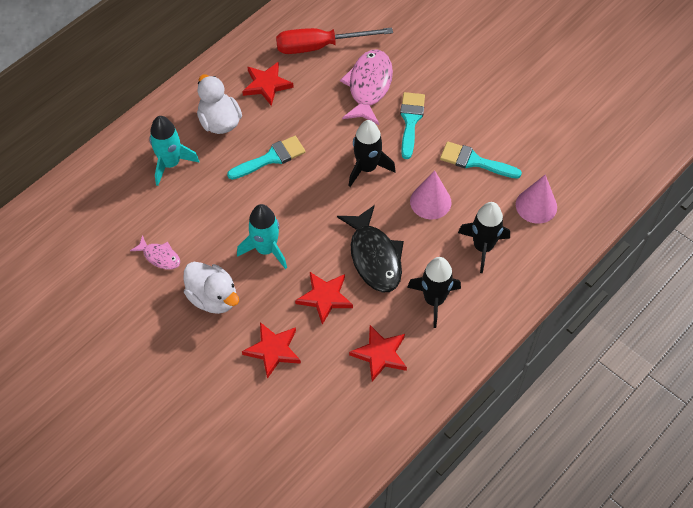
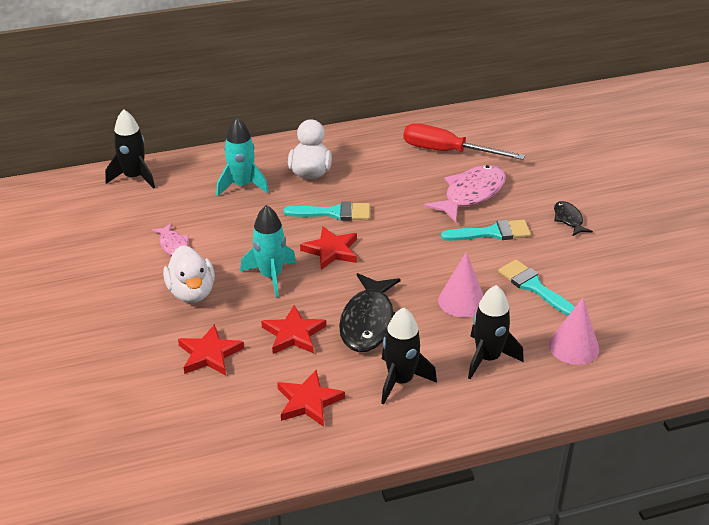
camera: 30 degrees right, 20 degrees down
(266, 85) = (375, 162): red star -> red star (331, 250)
(367, 168) = (419, 252): black rocket -> black rocket (134, 177)
(410, 121) = (492, 233): turquoise brush -> turquoise brush turned 45 degrees clockwise
(460, 79) = (568, 219): none -> black fish

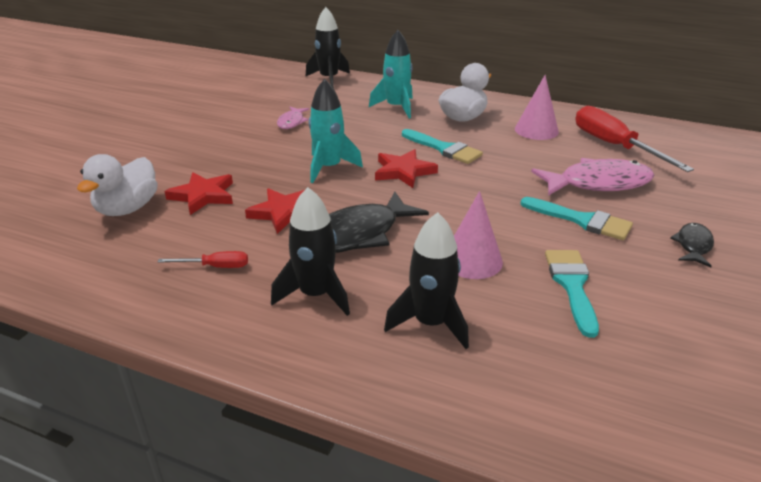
camera: 40 degrees right, 5 degrees down
(192, 292) = (257, 153): white duck -> white duck (127, 209)
(308, 401) = (215, 267): red star -> red screwdriver
(574, 346) = (549, 367): pink cone -> pink cone (536, 130)

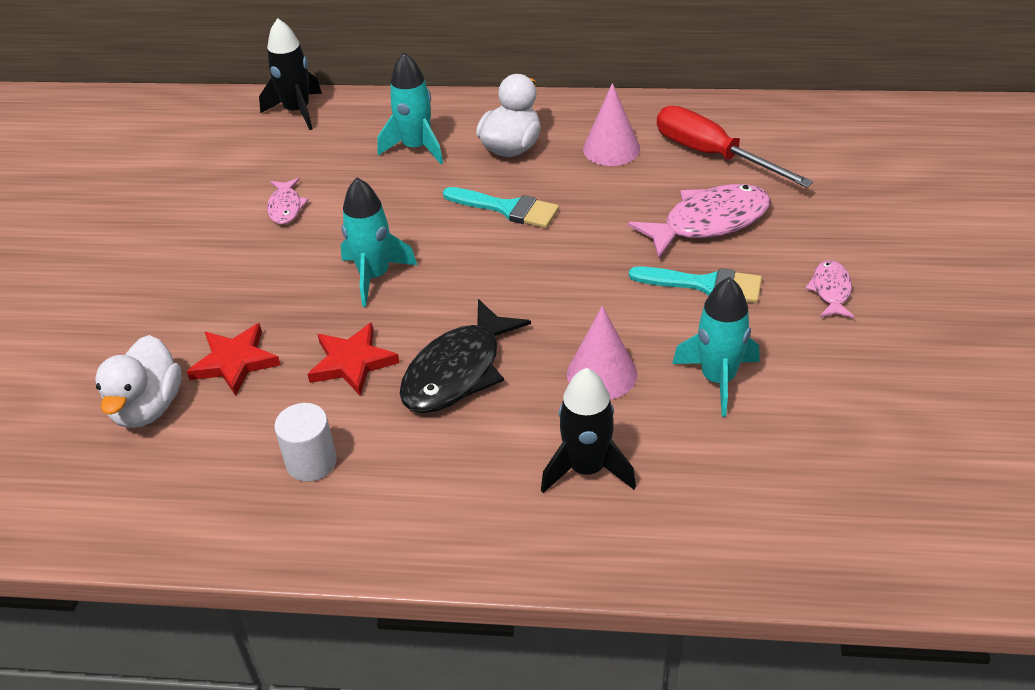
camera: 15 degrees left, 10 degrees up
(215, 267) = (311, 462): red screwdriver -> white cylinder
(315, 295) = (447, 467): black rocket -> none
(403, 171) = (471, 259): red star -> none
(572, 285) = (718, 379): turquoise brush -> turquoise rocket
(693, 245) = (831, 290): black fish -> pink fish

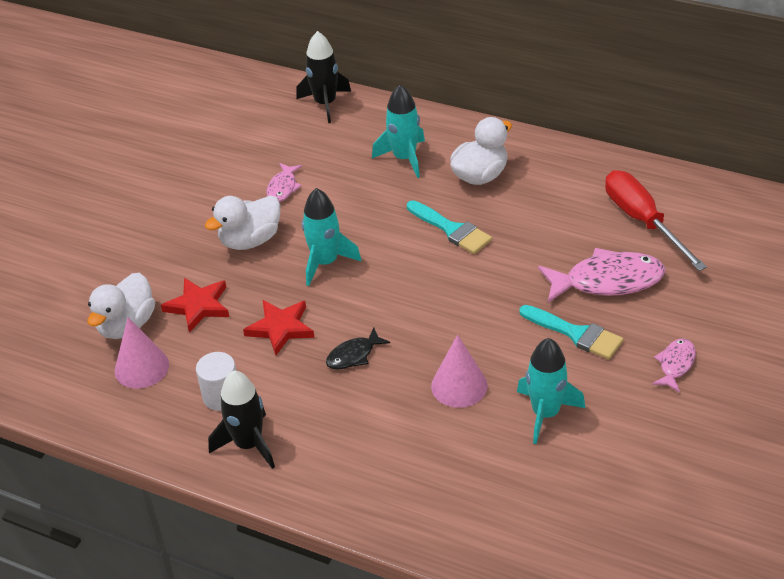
camera: 20 degrees right, 0 degrees up
(270, 272) = (250, 240): none -> white duck
(458, 371) = (353, 355): black fish -> black fish, size x0.53
(587, 469) = (413, 455): black rocket -> black rocket (249, 444)
(611, 149) = (561, 196): pink cone -> pink cone (141, 367)

